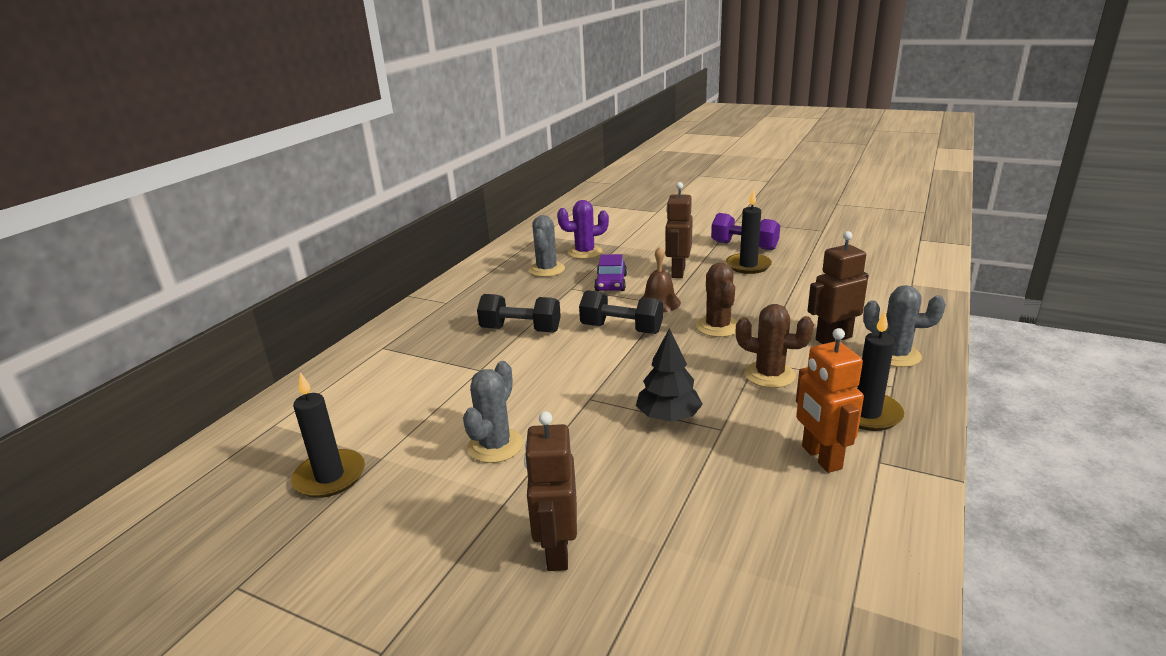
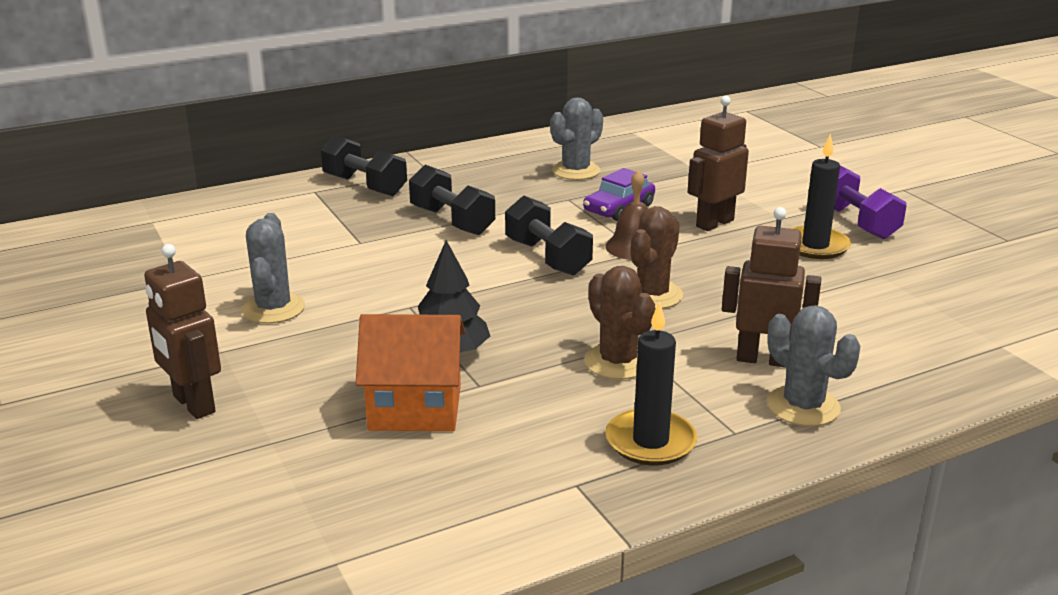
camera: 35 degrees right, 0 degrees up
(330, 477) = (131, 277): black candle -> none
(416, 329) = (365, 186): none -> black dumbbell
(495, 445) = (273, 309): grey cactus -> grey cactus turned 60 degrees counterclockwise
(557, 551) = (193, 404): brown robot -> brown robot turned 75 degrees counterclockwise
(585, 252) = (648, 166): purple cactus -> none
(711, 465) = (415, 408): none -> orange house
(821, 457) = (525, 452): orange robot -> none

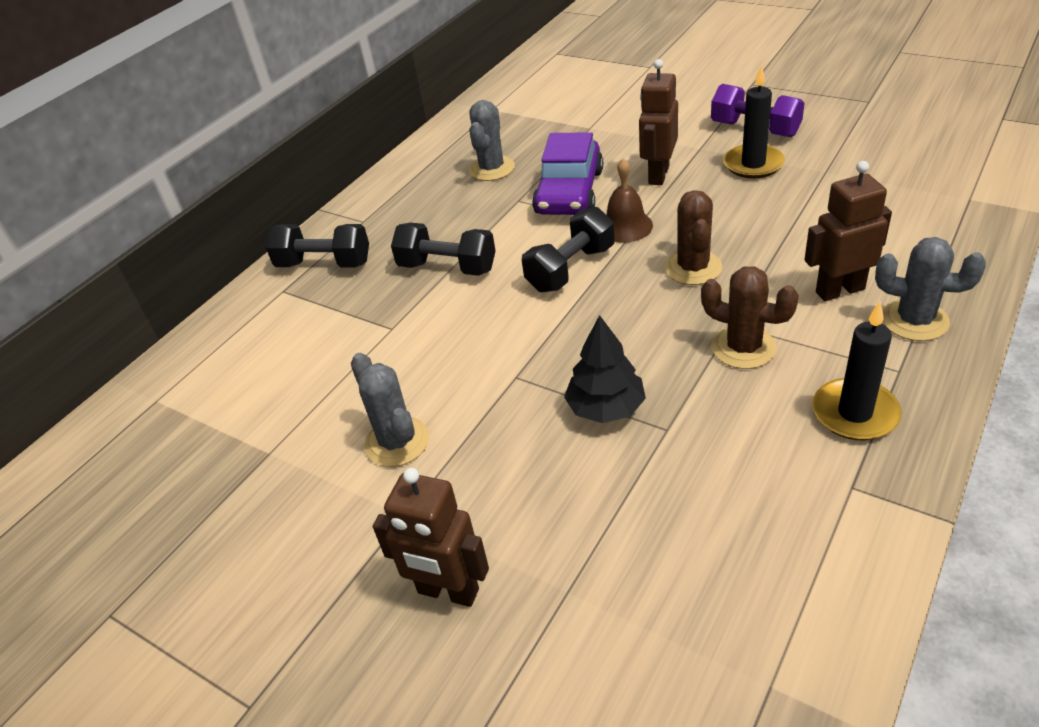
camera: 25 degrees left, 15 degrees up
(415, 408) = (644, 482): orange house -> none
(547, 257) = (570, 269): black dumbbell -> black dumbbell turned 75 degrees counterclockwise
(619, 208) = (569, 192): purple car -> purple car, size x1.53

